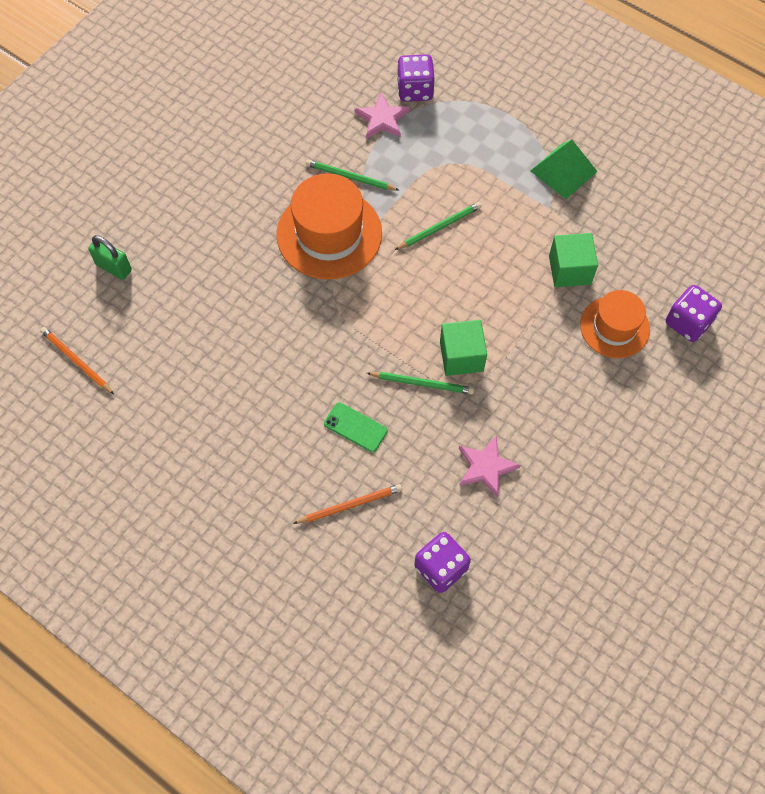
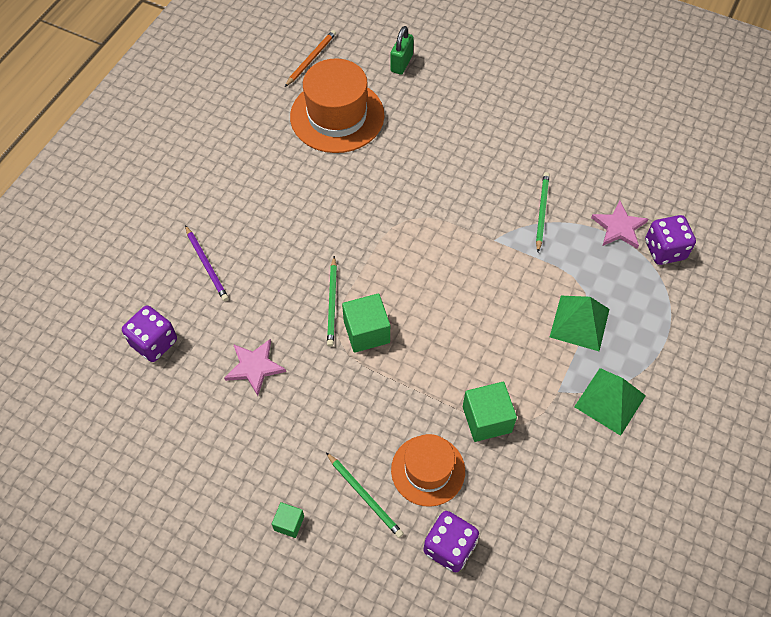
camera: 80 degrees right, 5 degrees down
(329, 234) = (474, 205): orange hat -> orange hat (337, 116)
(349, 505) = (206, 264): orange pencil -> purple pencil
(355, 427) = (280, 257): green phone -> none
(439, 227) = (506, 294): green pencil -> green pencil (364, 495)
(481, 175) = (579, 322): none -> green pyramid
(656, 453) = (289, 523): none -> green cube

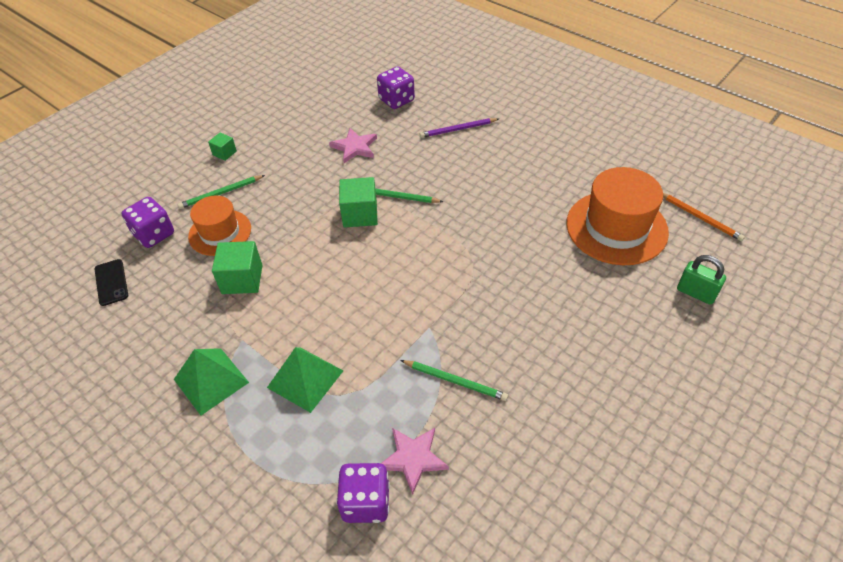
camera: 105 degrees right, 10 degrees down
(531, 560) = (111, 282): none -> black phone

